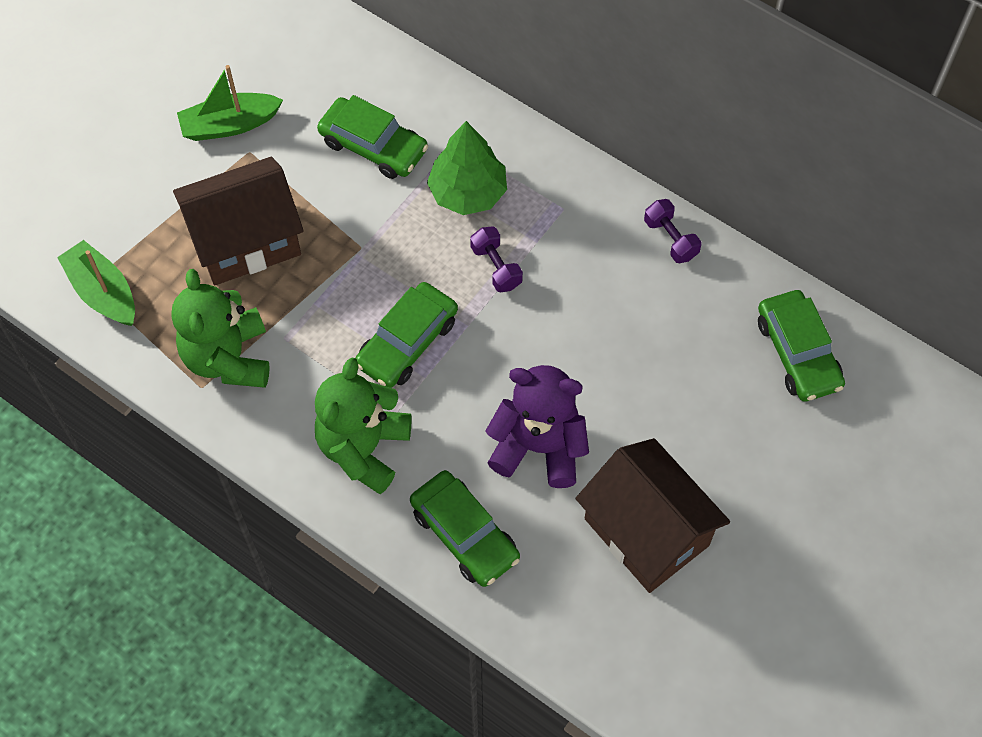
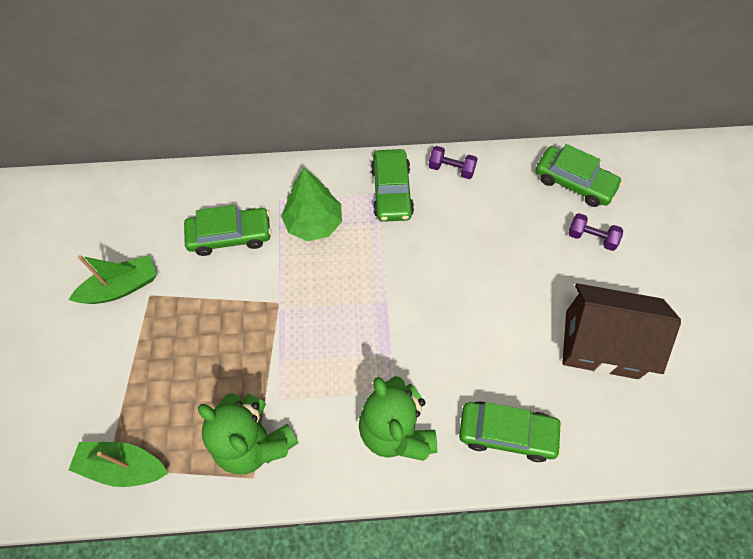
camera: 40 degrees left, 0 degrees up
(230, 125) = (121, 287): green boat -> green boat turned 150 degrees counterclockwise
(246, 241) = (198, 354): brown house -> none
(407, 342) = (361, 340): green car -> green car (391, 191)
(496, 267) = (371, 254): purple dumbbell -> purple dumbbell (591, 238)
(538, 447) = (496, 342): purple teddy bear -> none

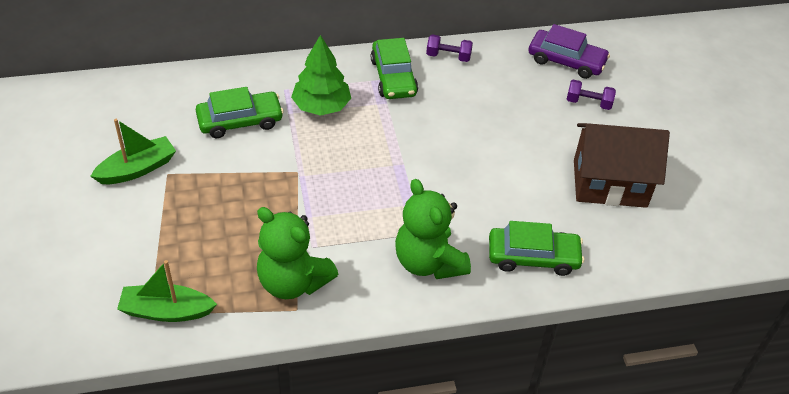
camera: 10 degrees left, 15 degrees down
(574, 182) = (566, 61): green car -> purple car

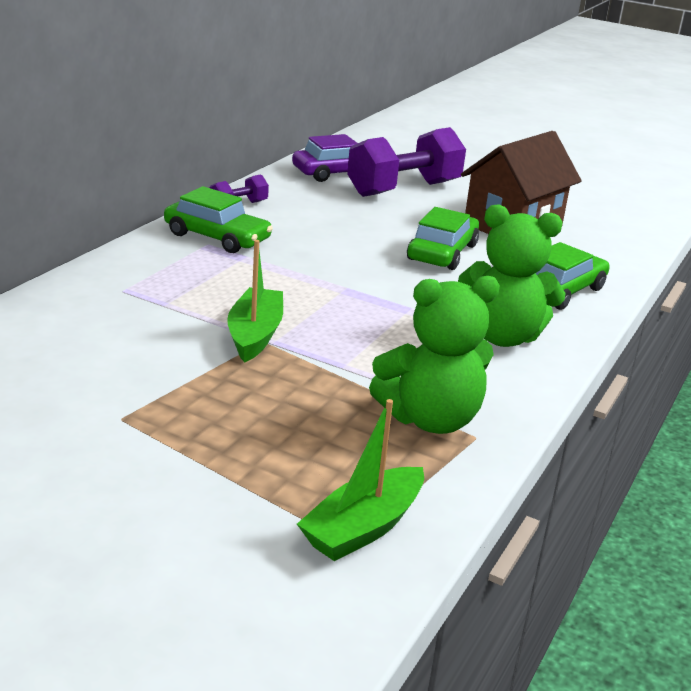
camera: 50 degrees left, 20 degrees down
(137, 169) = (73, 435): green boat -> green boat (255, 335)
(240, 121) = (122, 335): green car -> green car (442, 252)
(321, 106) = (188, 285): green tree -> none
(588, 103) = (403, 189): purple dumbbell -> purple dumbbell, size x2.17

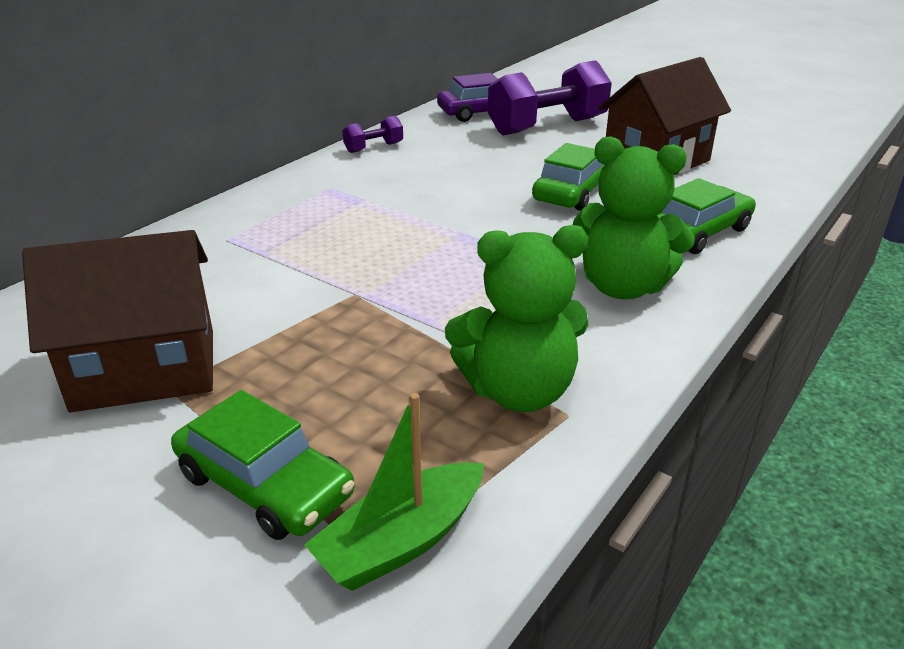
camera: 10 degrees right, 5 degrees up
(93, 404) = (145, 370): none -> brown house
(217, 237) = (342, 180): green car -> green car (264, 484)
(255, 335) = (347, 287): green boat -> none

